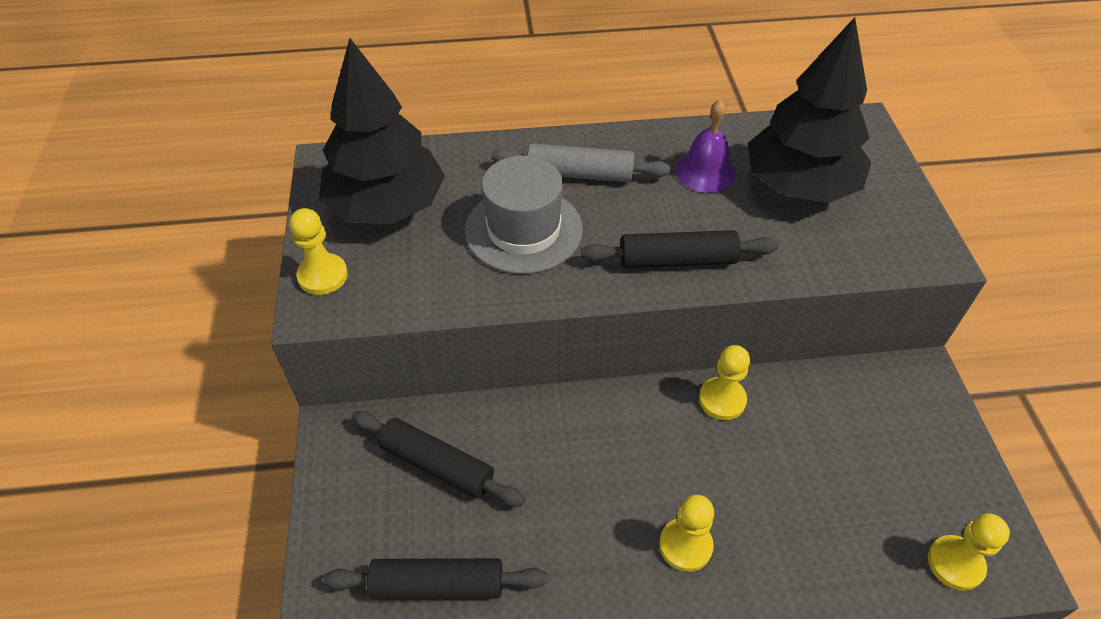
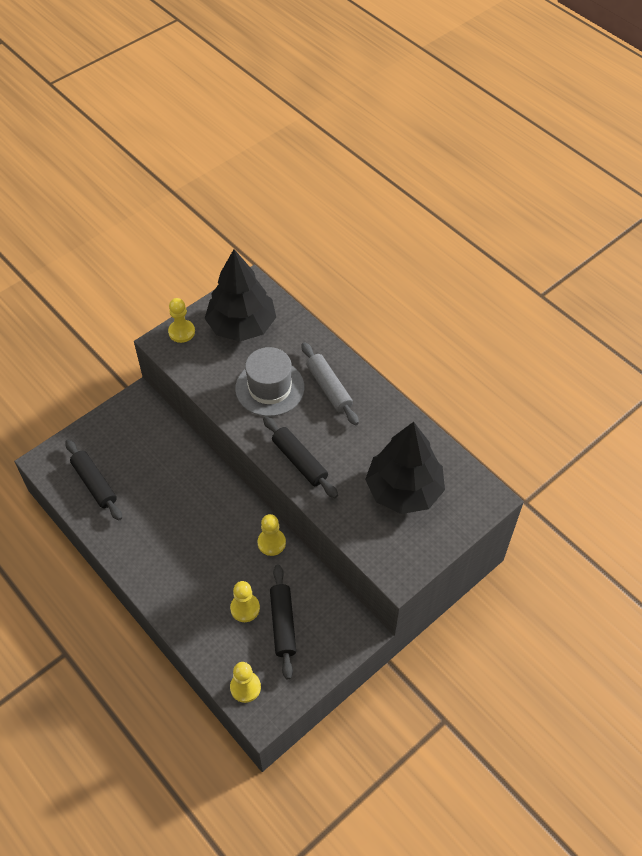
camera: 55 degrees right, 5 degrees up
(437, 465) = (149, 447): black rolling pin -> black rolling pin (283, 624)
(685, 545) = (176, 567): yellow pawn -> yellow pawn (245, 608)
(705, 171) = (378, 441): purple bell -> none

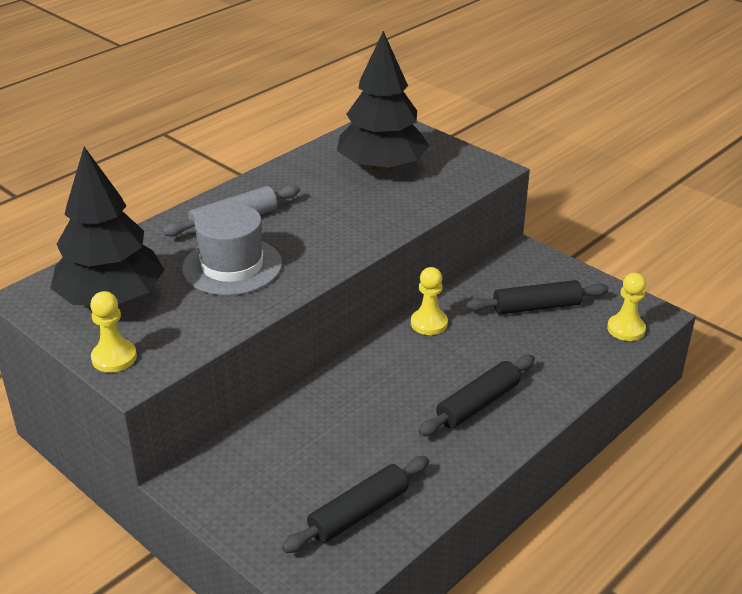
camera: 95 degrees left, 20 degrees down
(245, 608) = (526, 337): yellow pawn -> none
(300, 461) = (352, 236): black rolling pin -> black rolling pin (478, 404)

